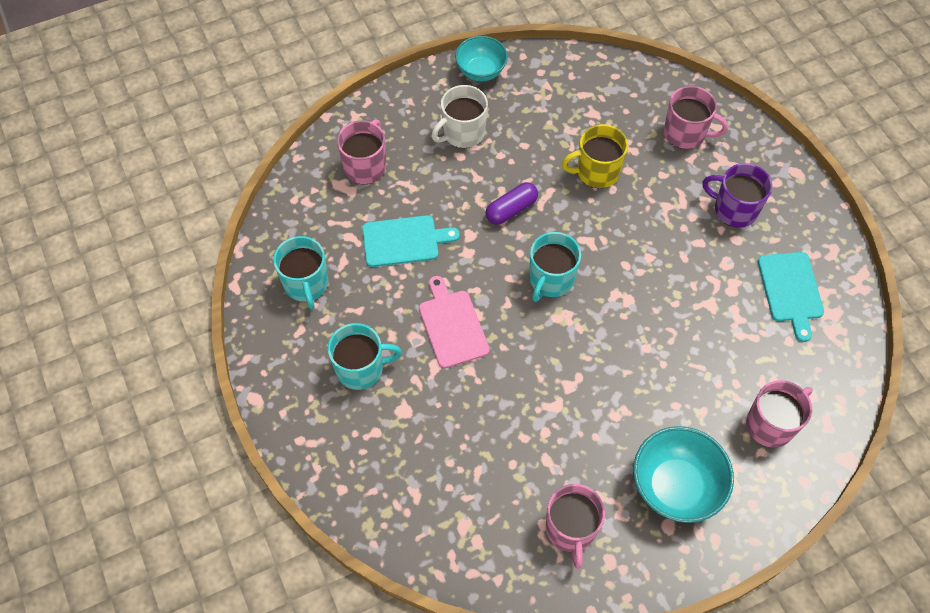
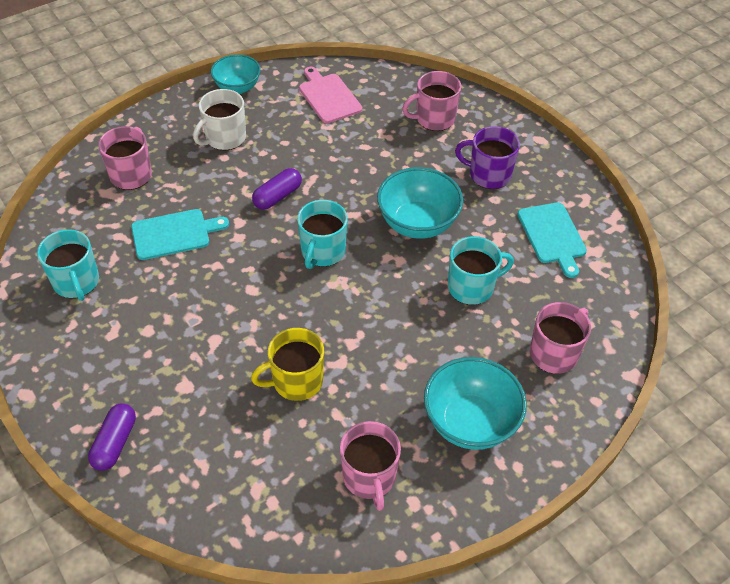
camera: 10 degrees left, 10 degrees down
(335, 460) = (115, 443): none -> purple capsule
(361, 368) = (137, 352): turquoise mug -> turquoise mug (472, 287)
(452, 326) = (228, 303): pink cutting board -> pink cutting board (328, 97)
(596, 172) = (356, 157): yellow mug -> yellow mug (296, 381)
(651, 259) = (417, 223): none -> turquoise bowl
(685, 133) = (434, 119): pink mug -> pink mug turned 150 degrees clockwise

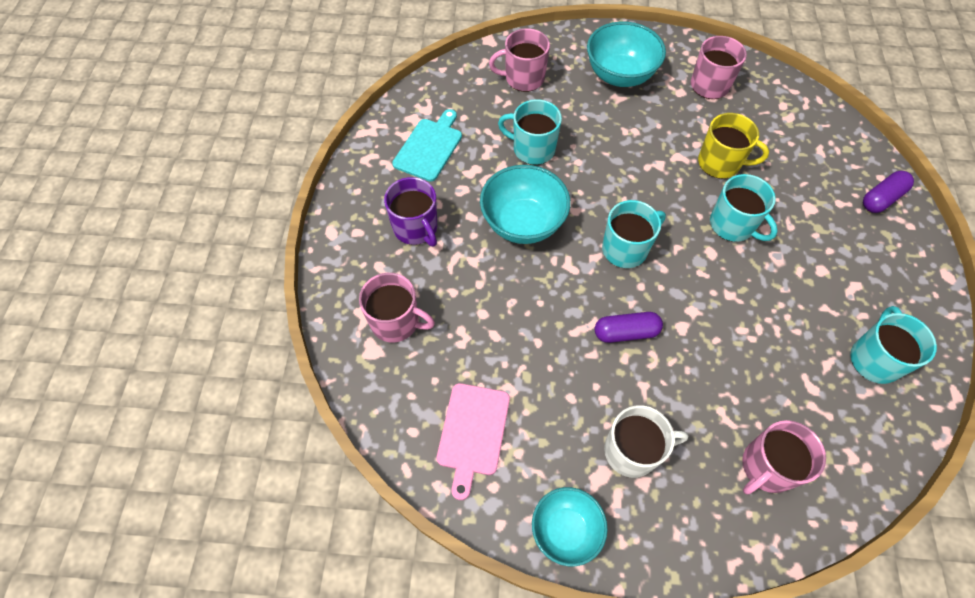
camera: 140 degrees left, 10 degrees up
(174, 234) = (754, 354): turquoise cutting board -> none
(247, 325) = (732, 225): none -> turquoise mug

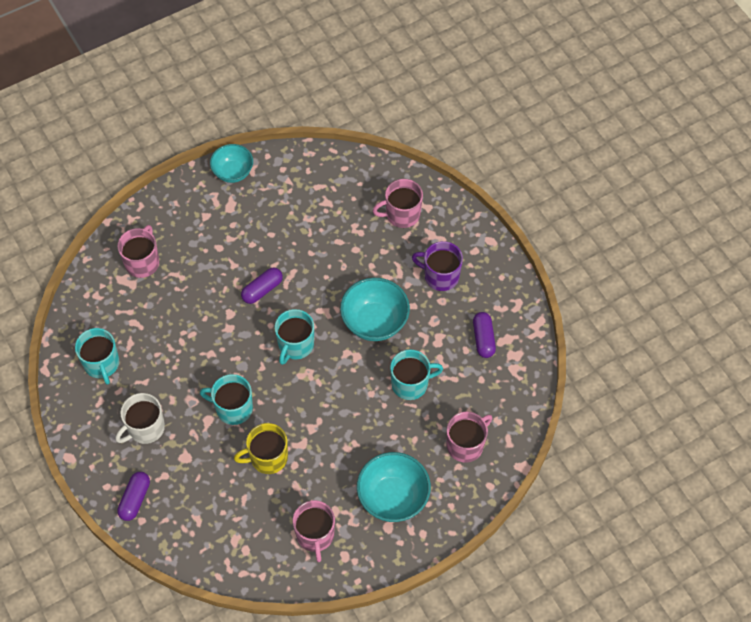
camera: 145 degrees right, 0 degrees up
(429, 147) = (483, 339): turquoise cutting board -> purple capsule
(473, 432) = (312, 186): pink cutting board -> none
(632, 451) = (220, 227): white mug -> white mug (145, 428)

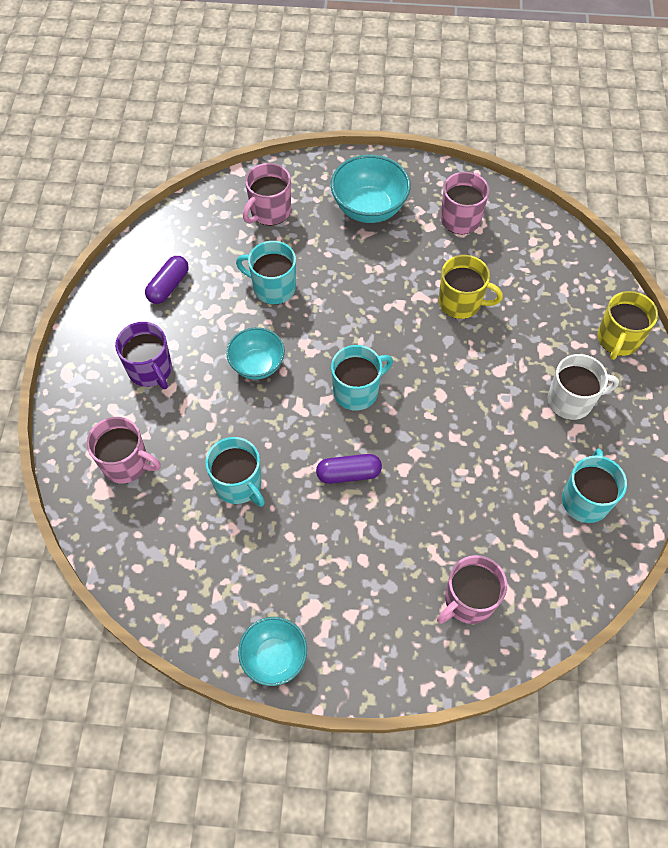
camera: 145 degrees left, 0 degrees up
(135, 499) = (618, 339): purple capsule -> yellow mug
(233, 408) = (465, 367): turquoise mug -> turquoise mug (238, 484)
(375, 322) = (257, 365): turquoise bowl -> turquoise bowl, size x0.66
(466, 445) = (269, 211): pink mug -> pink mug turned 45 degrees counterclockwise

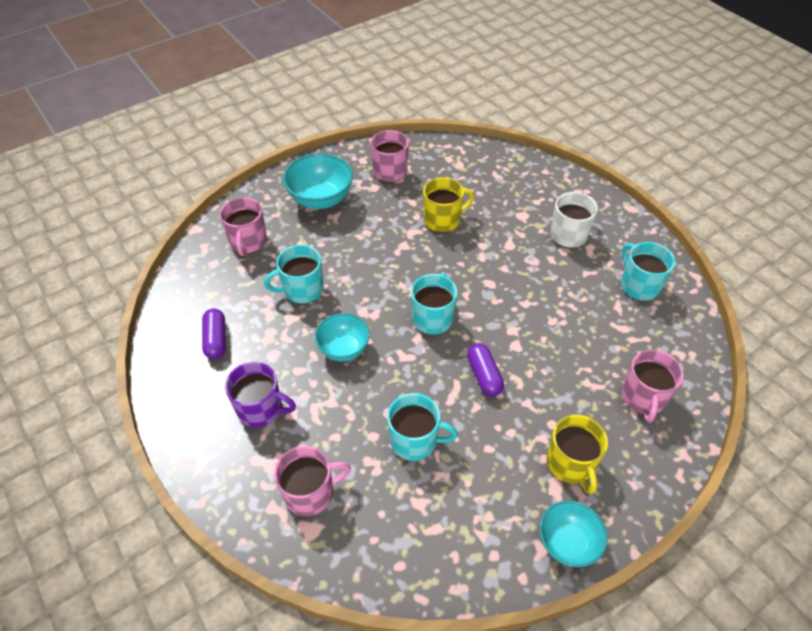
camera: 40 degrees left, 10 degrees down
(348, 474) = (484, 375): purple capsule -> purple capsule turned 60 degrees counterclockwise
(618, 339) = (557, 184): yellow mug -> yellow mug (570, 464)

